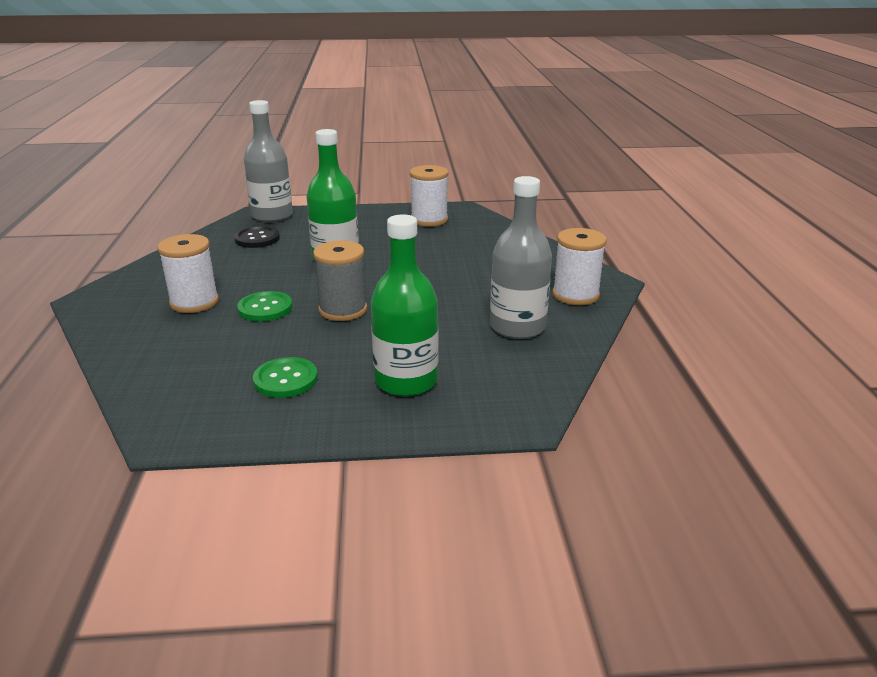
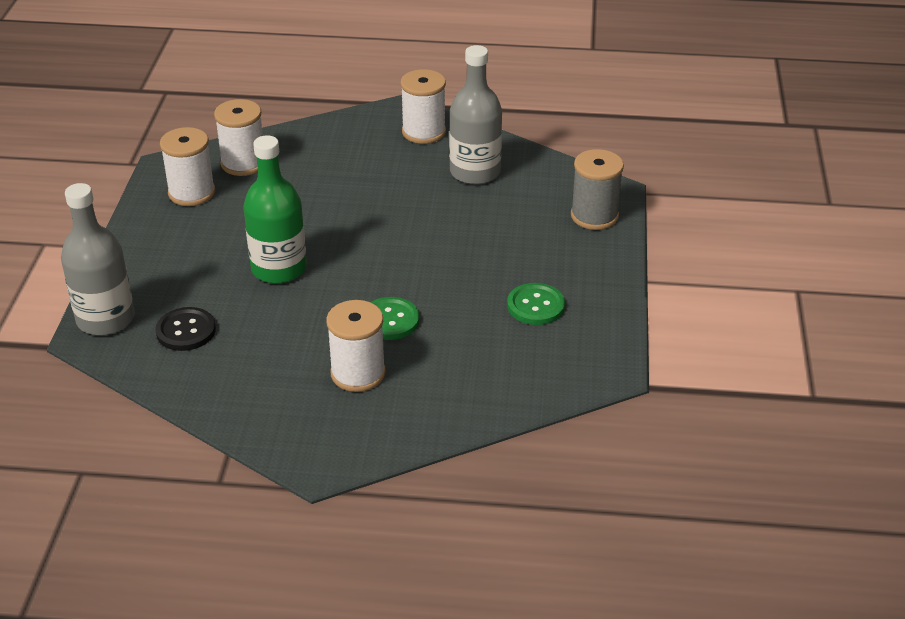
camera: 80 degrees left, 10 degrees up
(343, 310) = (410, 268): grey spool -> grey spool (594, 216)
(406, 381) = (551, 240): green bottle -> none
(478, 231) = (243, 163): none -> white spool

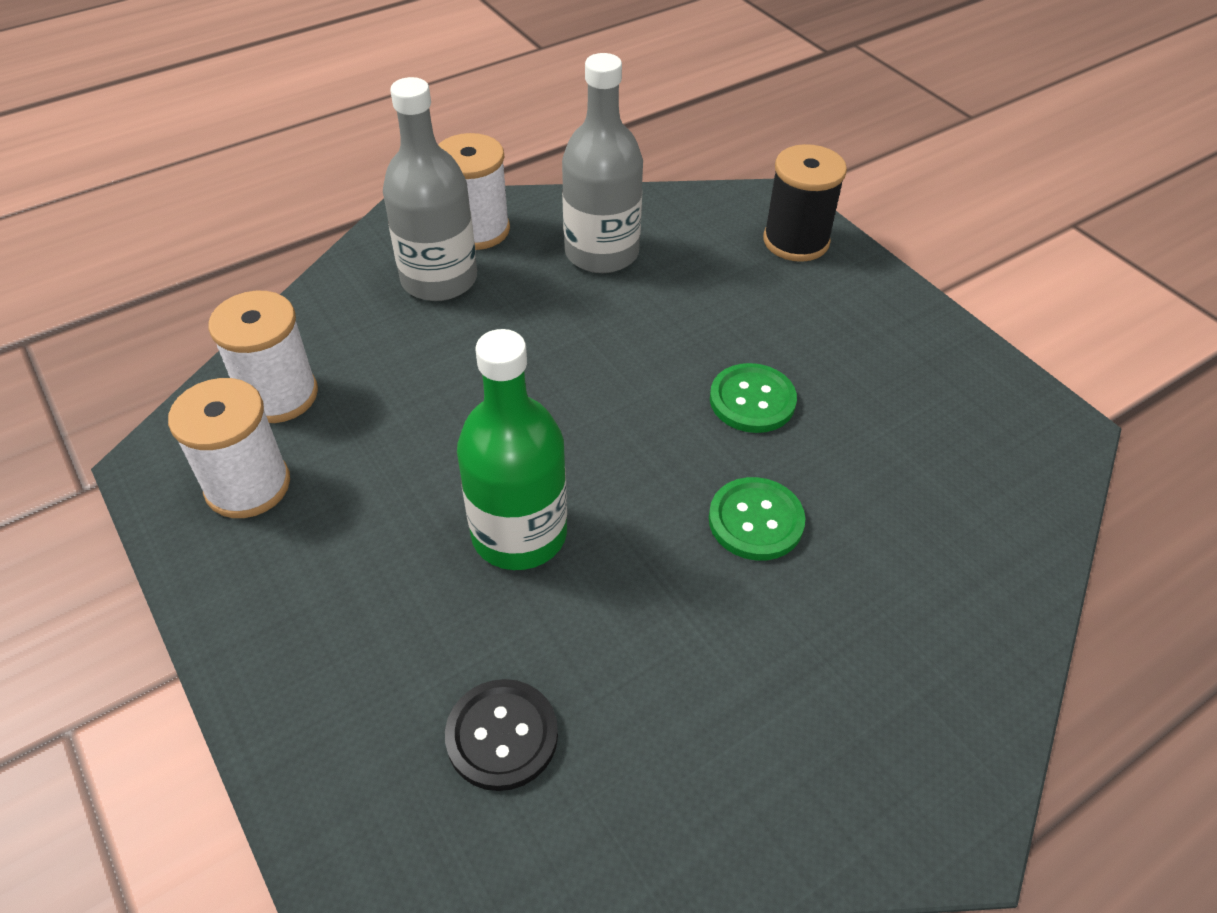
camera: 40 degrees left, 10 degrees up
(105, 319) = (344, 809): grey bottle -> grey bottle (439, 279)
(358, 373) = (817, 633): white spool -> none
(535, 306) = (885, 392): green button -> green button (752, 400)
(594, 216) = (796, 241): grey spool -> black spool

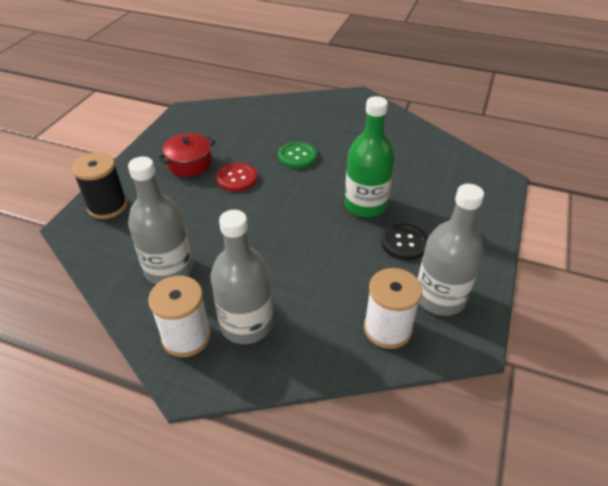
camera: 125 degrees left, 5 degrees down
(248, 485) = (440, 297): white spool -> grey bottle
(502, 736) = (434, 171): black button -> black button (404, 243)
(752, 400) = (237, 178): green button -> red button
(847, 361) = (190, 164): none -> red pot

